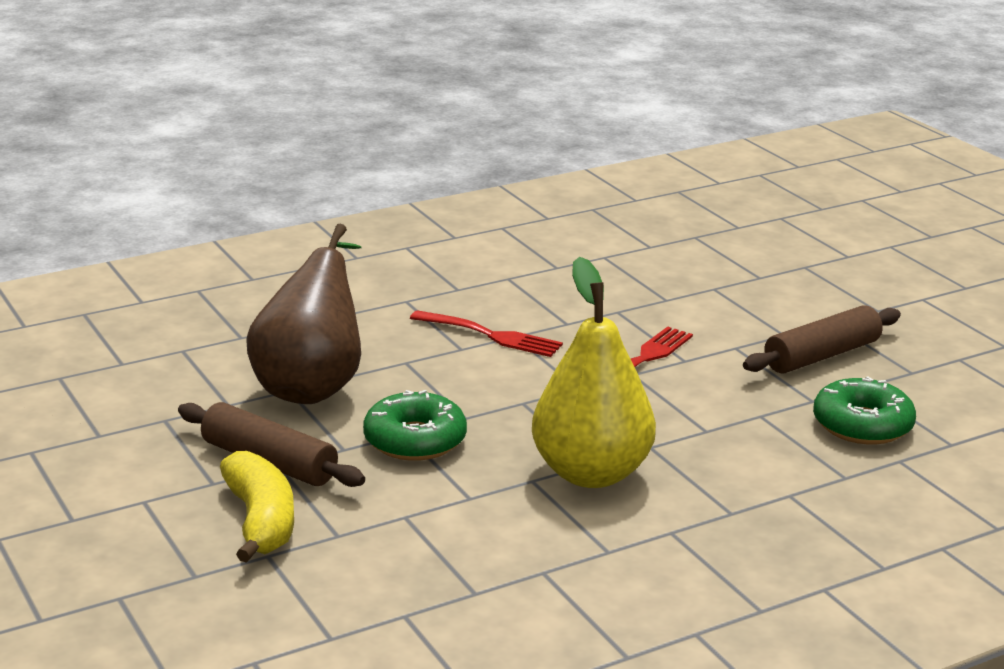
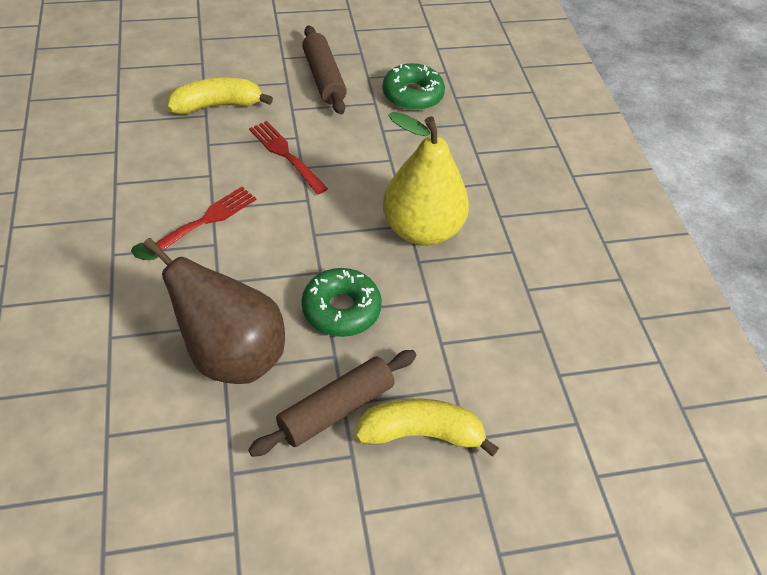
camera: 75 degrees left, 25 degrees up
(690, 302) = (217, 105): none -> yellow banana

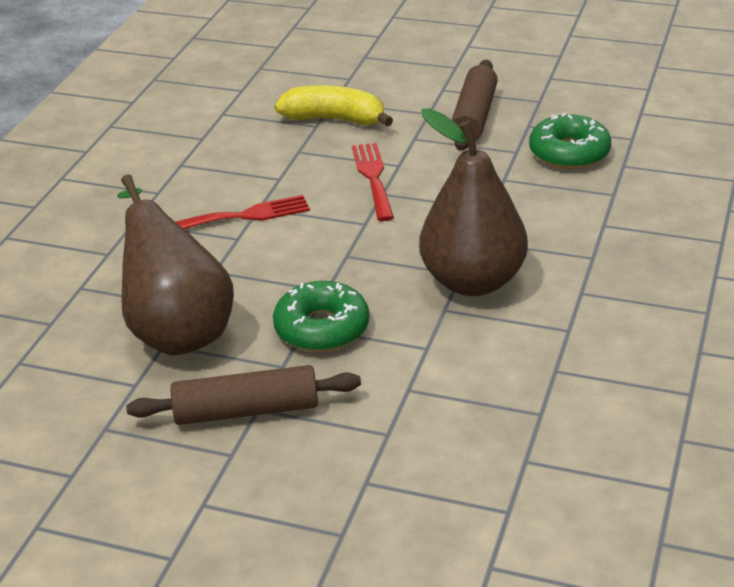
camera: 35 degrees right, 15 degrees down
(420, 433) = (318, 460): yellow banana -> none
(422, 230) = (473, 281): yellow pear -> brown pear

